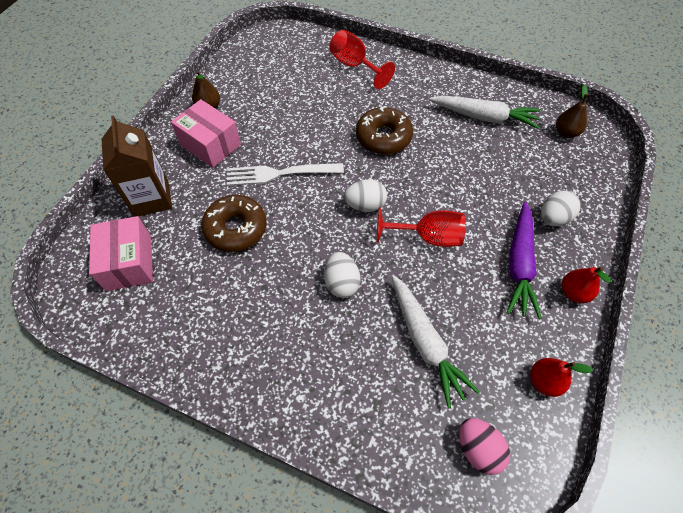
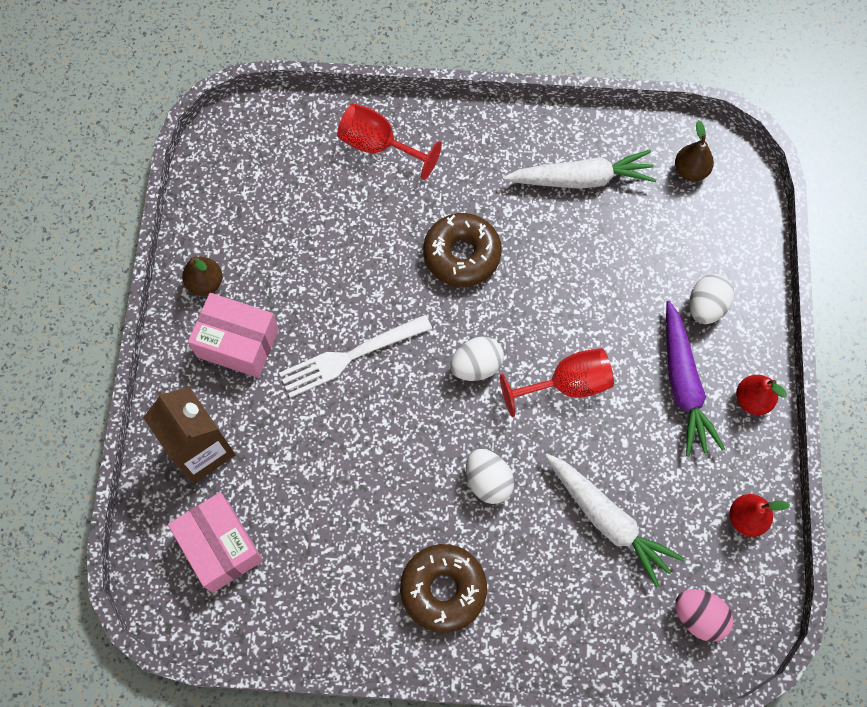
camera: 20 degrees left, 10 degrees up
(236, 228) = (330, 454): brown donut -> brown donut (443, 589)

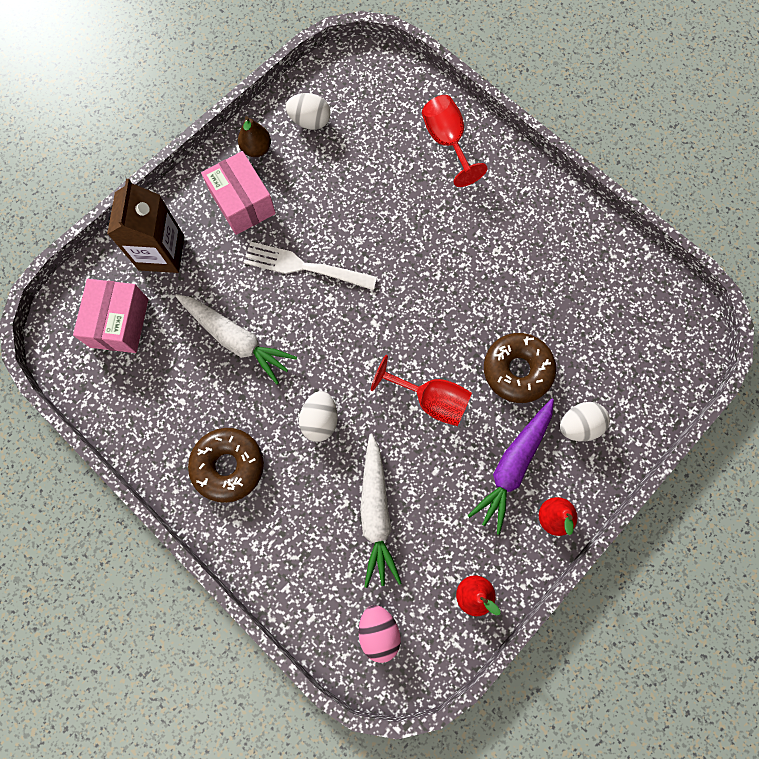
camera: 40 degrees right, 5 degrees up
(462, 255) = (438, 256): brown donut -> brown donut (517, 370)
(476, 366) = (381, 338): white egg -> white egg (310, 121)
(581, 179) = (568, 268): white carrot -> white carrot (236, 339)
(690, 171) = (655, 322): brown pear -> none

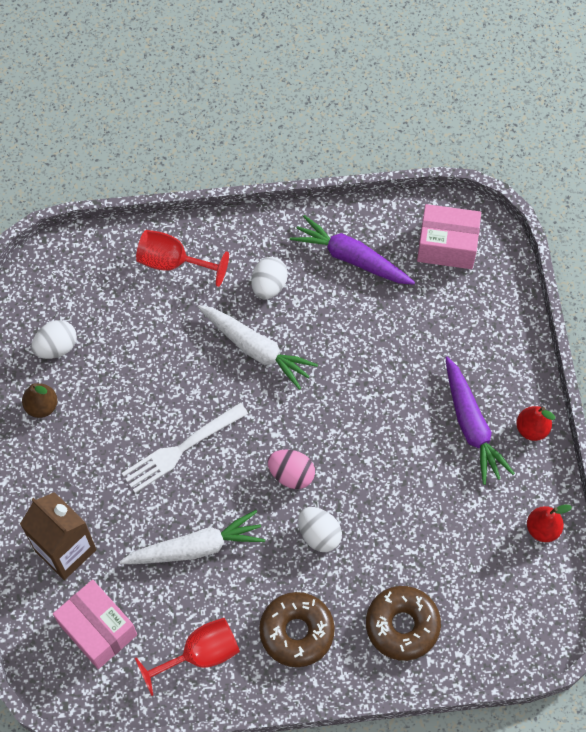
camera: 50 degrees left, 10 degrees down
(243, 203) = (80, 454): pink box -> pink box (447, 246)
(376, 513) = (426, 550): white carrot -> white carrot (256, 349)
(378, 631) = (516, 617): pink egg -> pink egg (291, 475)
(431, 400) = (373, 442): red goblet -> red goblet (200, 655)
(517, 370) = (402, 364): brown donut -> brown donut (402, 625)
(571, 261) = (351, 258): none -> purple carrot
(579, 425) = (480, 357): white egg -> white egg (269, 286)

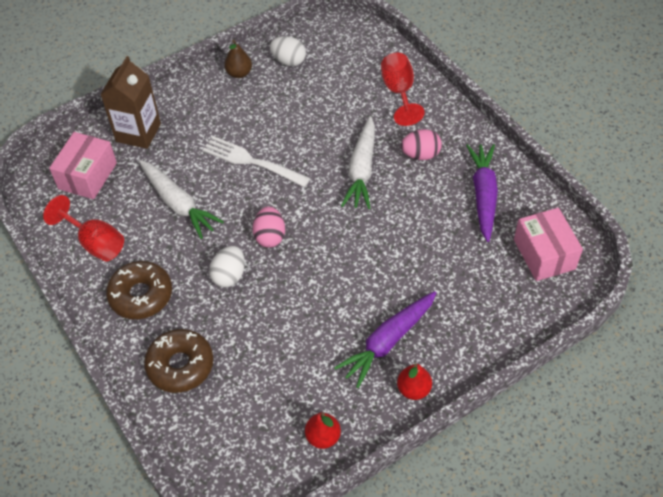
camera: 65 degrees right, 10 degrees down
(269, 286) = (420, 155): white egg -> pink egg

